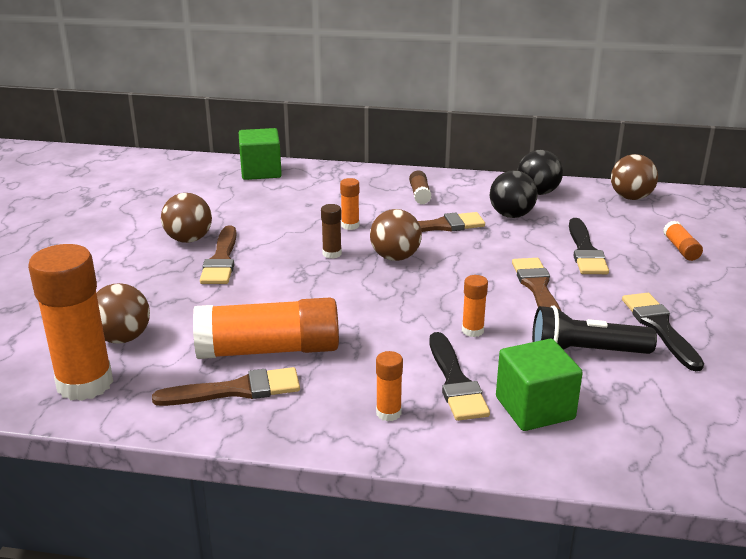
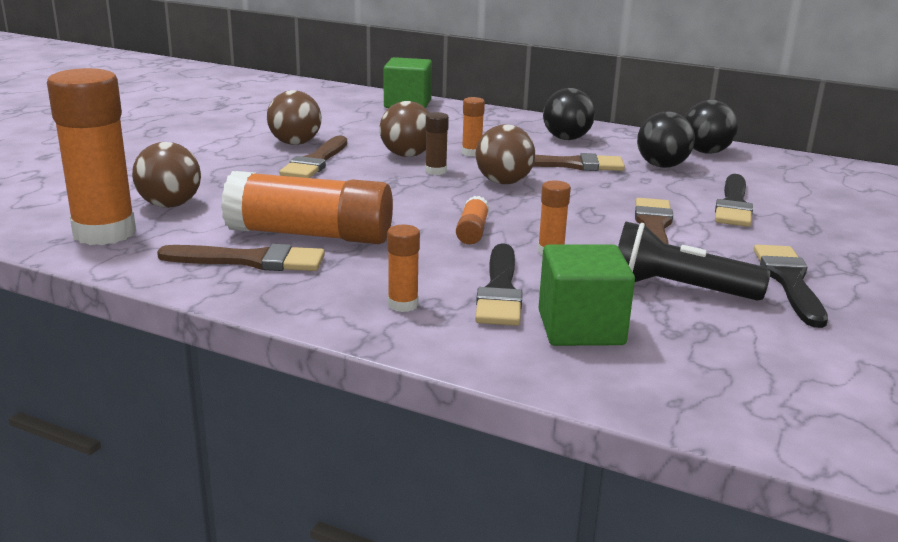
camera: 15 degrees right, 5 degrees down
(420, 194) = (566, 139): brown glue stick -> black ball
(631, 197) = (819, 168): brown ball -> brown ball (407, 155)
(680, 249) = (859, 218): orange glue stick -> orange glue stick (472, 231)

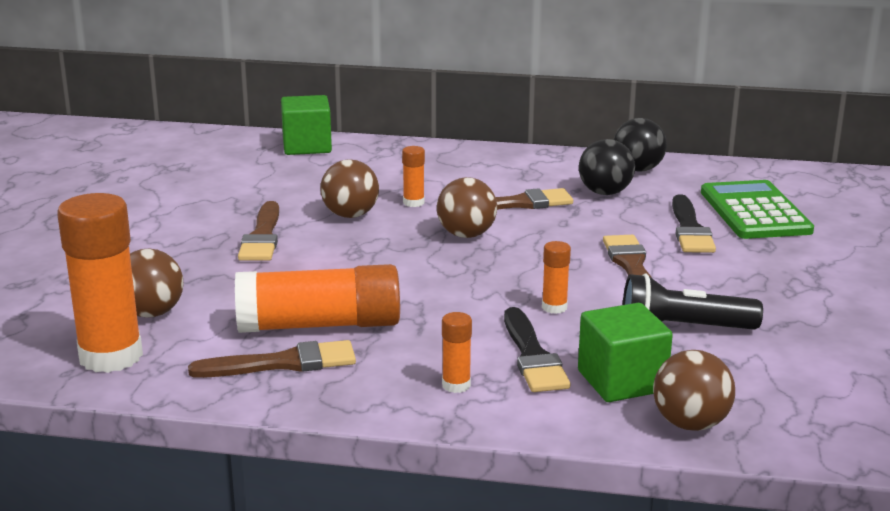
camera: 15 degrees left, 0 degrees up
(295, 143) = (223, 216): brown ball -> brown ball (690, 424)
(435, 171) = (392, 231): brown glue stick -> none
(472, 231) = (470, 297): orange glue stick -> none
(566, 139) = (497, 171): black ball -> none
(789, 281) = (770, 305): black brush -> none
(811, 198) = (754, 211): none -> green calculator

